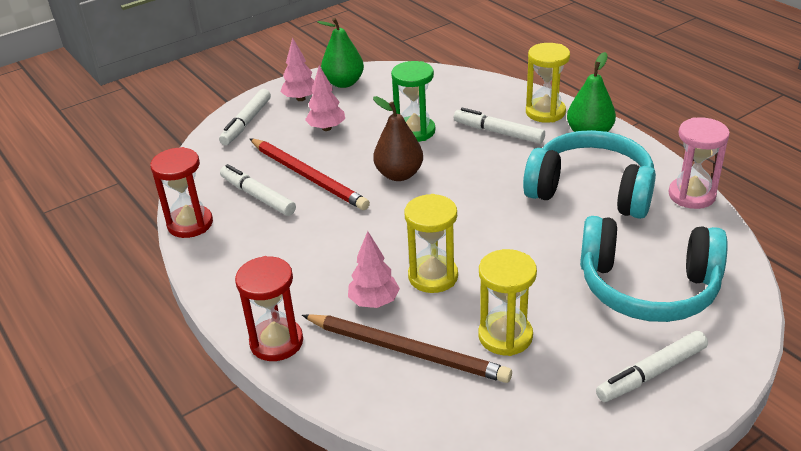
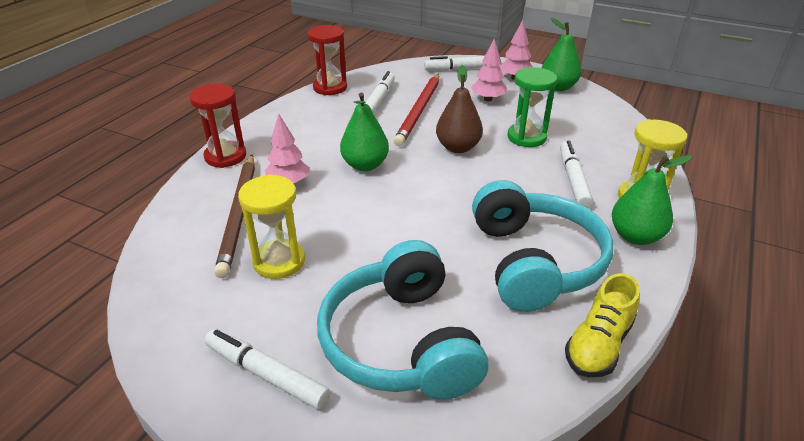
camera: 60 degrees right, 0 degrees up
(382, 241) = (365, 165): none -> green pear
(433, 276) = (335, 202): yellow hourglass -> none
(691, 195) = (598, 344): pink hourglass -> yellow shoe

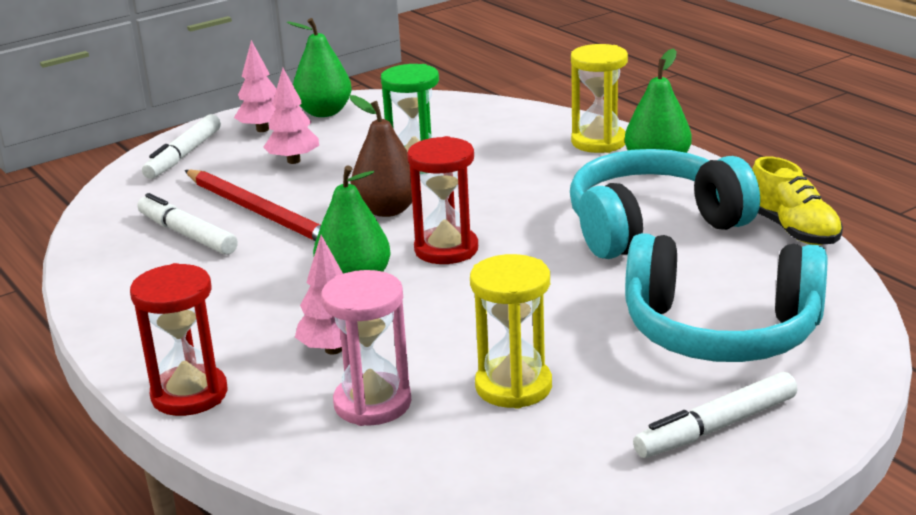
camera: 60 degrees left, 10 degrees down
(239, 215) = (372, 403): brown pencil -> pink hourglass
(330, 88) = (88, 265): red hourglass -> red hourglass (446, 249)
(534, 262) = (652, 226): turquoise headphones -> turquoise headphones turned 45 degrees counterclockwise
(573, 179) = (531, 164): white marker -> none

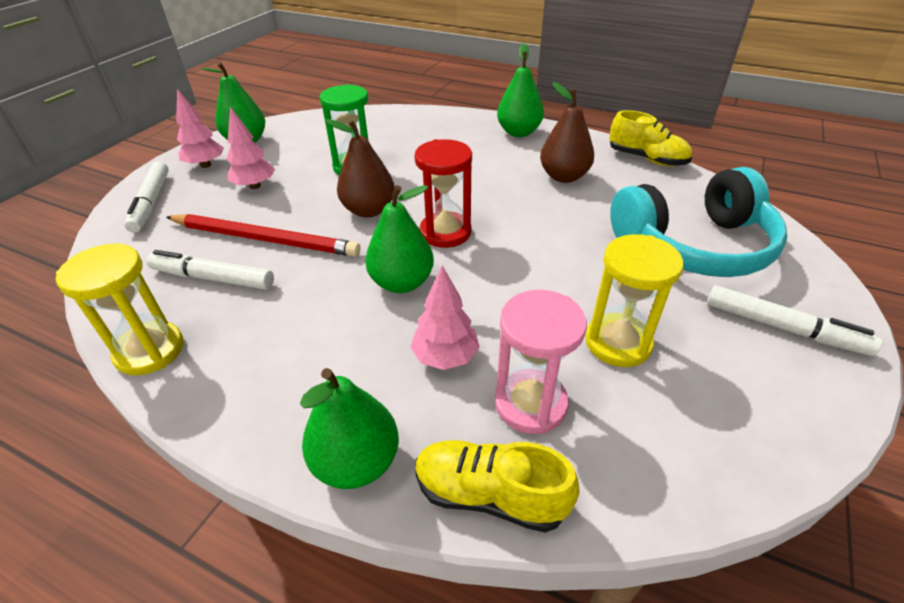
camera: 30 degrees left, 15 degrees up
(189, 394) = (356, 462): red hourglass -> green pear
(271, 446) = (490, 495): none -> yellow shoe
(598, 142) = (465, 124): yellow hourglass -> yellow hourglass (150, 350)
(652, 226) = (564, 176): turquoise headphones -> brown pear
(716, 427) = (783, 328): white marker -> white marker turned 90 degrees counterclockwise

